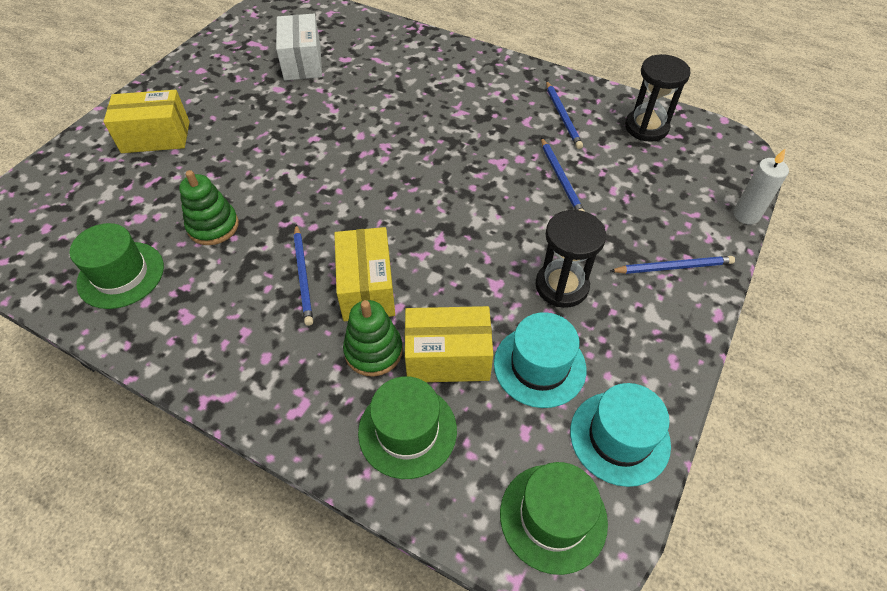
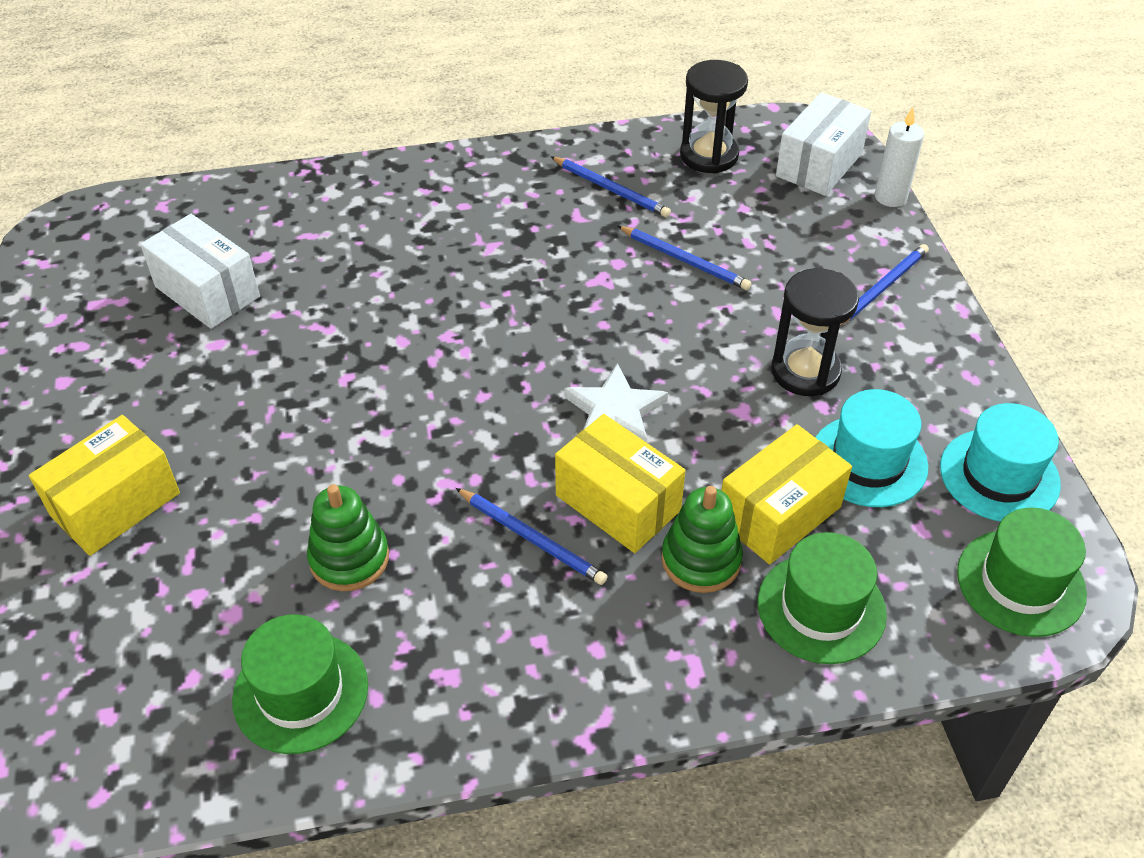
camera: 40 degrees left, 5 degrees down
(423, 238) = (615, 412): none -> white star
(716, 169) = (819, 165): none -> white box

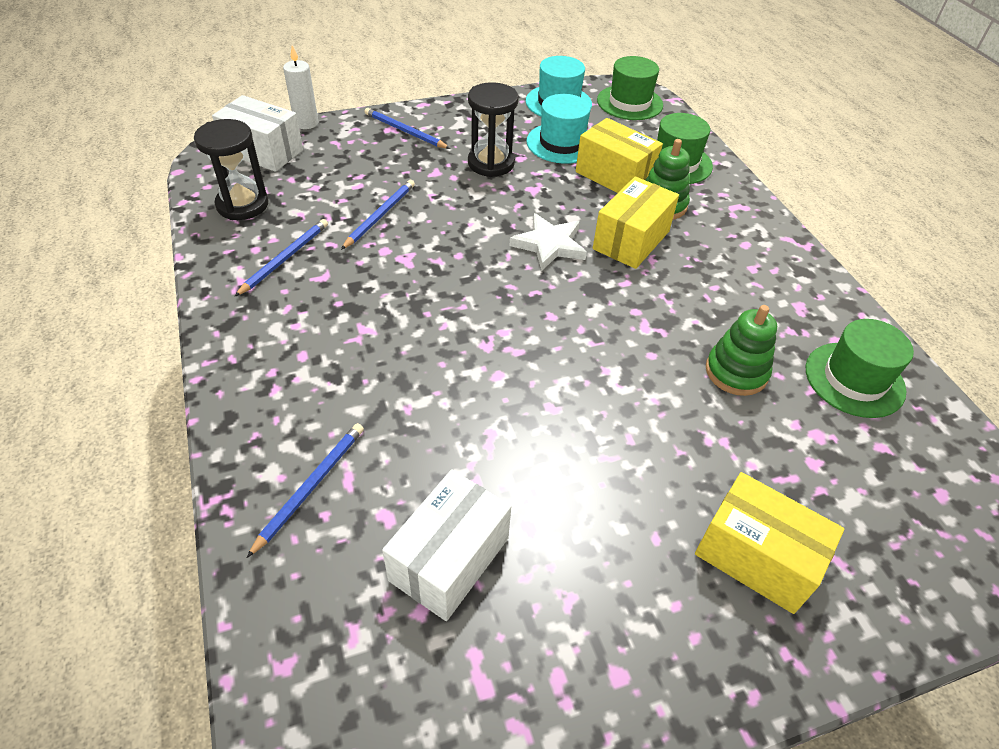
camera: 100 degrees left, 0 degrees up
(532, 538) = (676, 277): blue pencil -> blue pencil (311, 487)

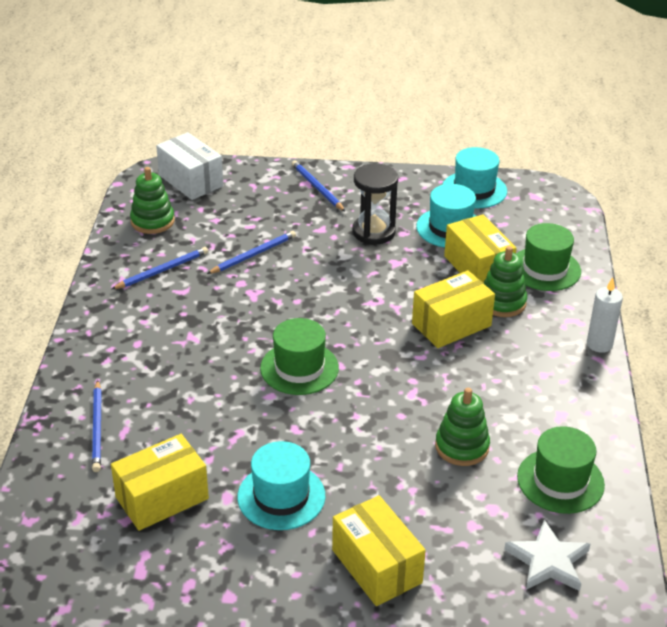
camera: 25 degrees right, 10 degrees down
(242, 205) = (152, 221): black hourglass -> green stacking toy
(306, 123) = (238, 163): white candle -> white candle (599, 344)
(311, 487) = (97, 428): blue pencil -> blue pencil turned 120 degrees clockwise
(449, 559) = (162, 498): white box -> yellow box
(549, 245) = (377, 311): white star -> white star (548, 561)
(591, 502) = (281, 496): none -> turquoise hat
(629, 103) = (544, 204): green hat -> green hat (299, 368)

